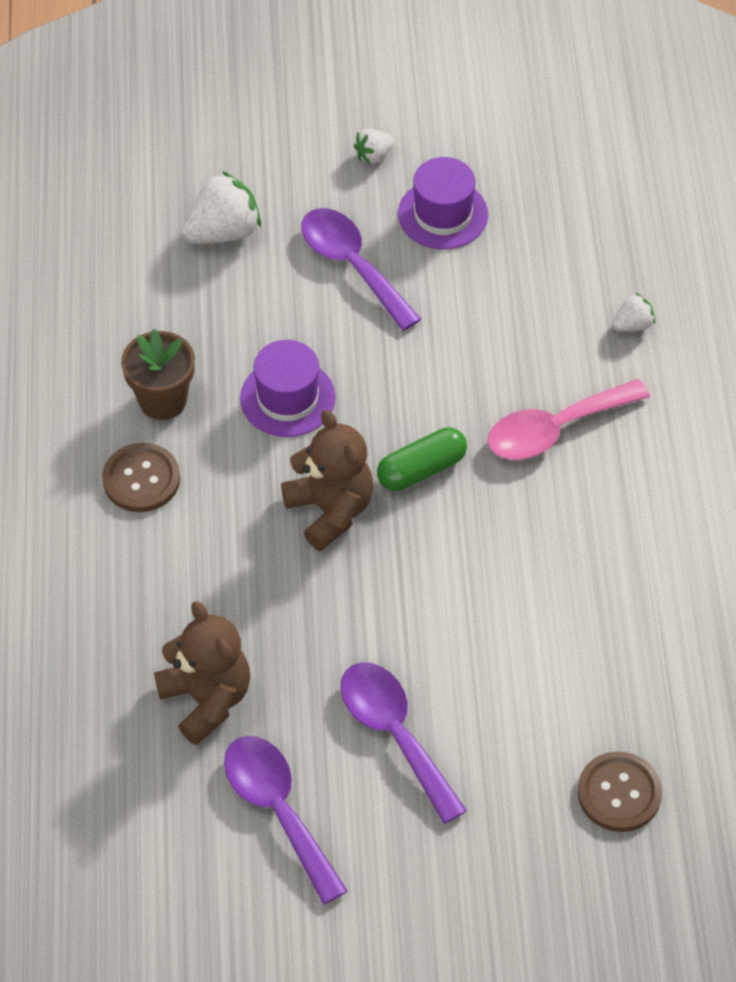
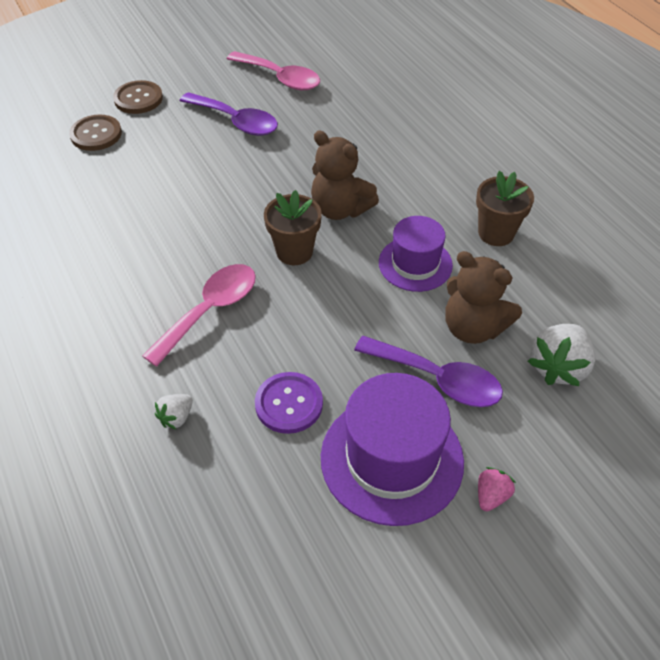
camera: 155 degrees right, 5 degrees down
(141, 479) = (469, 187): brown button -> brown button (138, 99)
(207, 699) = (348, 105): brown teddy bear -> brown teddy bear (473, 328)
(278, 810) = (280, 78): purple spoon -> pink spoon
(373, 155) = (491, 496): white strawberry -> pink strawberry
(421, 469) = (294, 252): green capsule -> brown flower pot
(443, 214) = (391, 459): purple hat -> purple hat, size x1.59
(514, 297) = (289, 404): none -> purple button

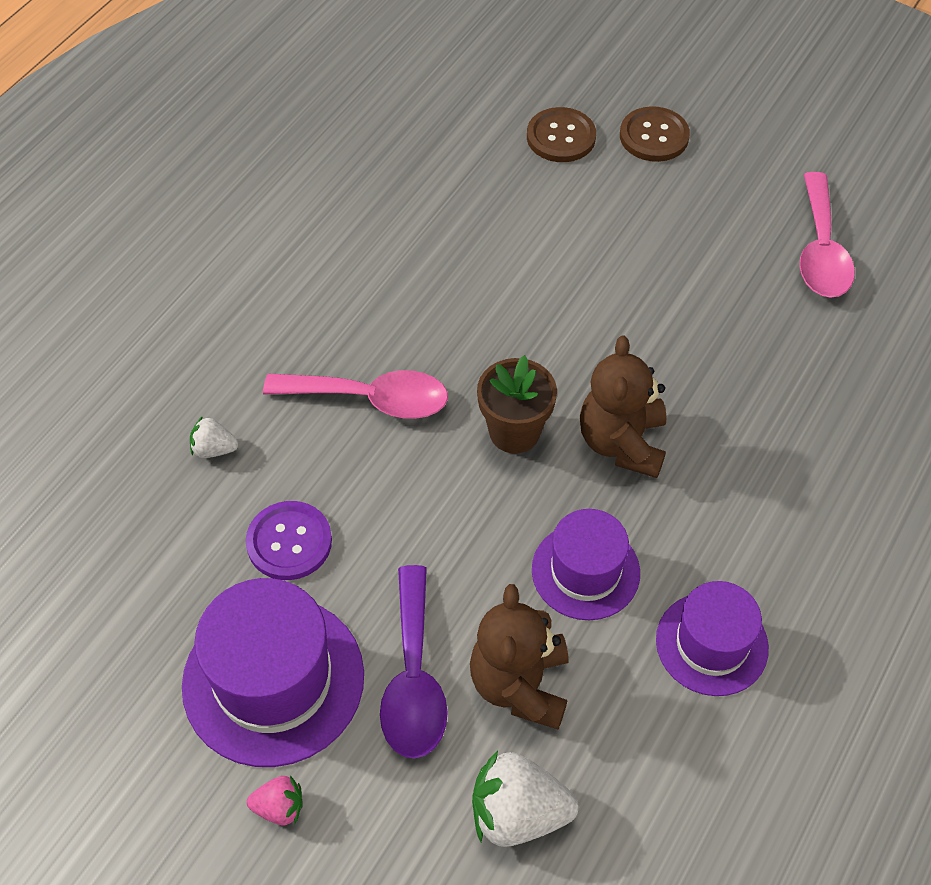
camera: 60 degrees right, 5 degrees up
(236, 121) = (695, 252): purple spoon -> none
(496, 233) = (711, 644): brown flower pot -> purple hat

